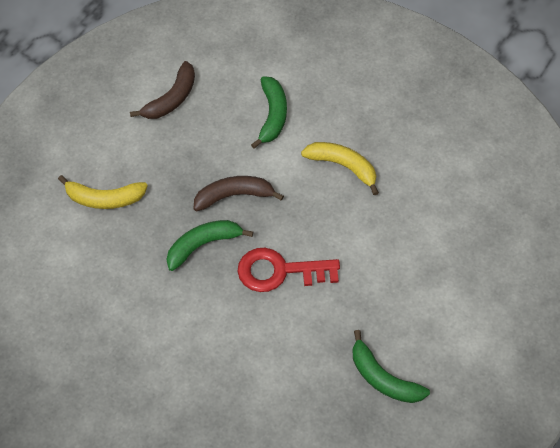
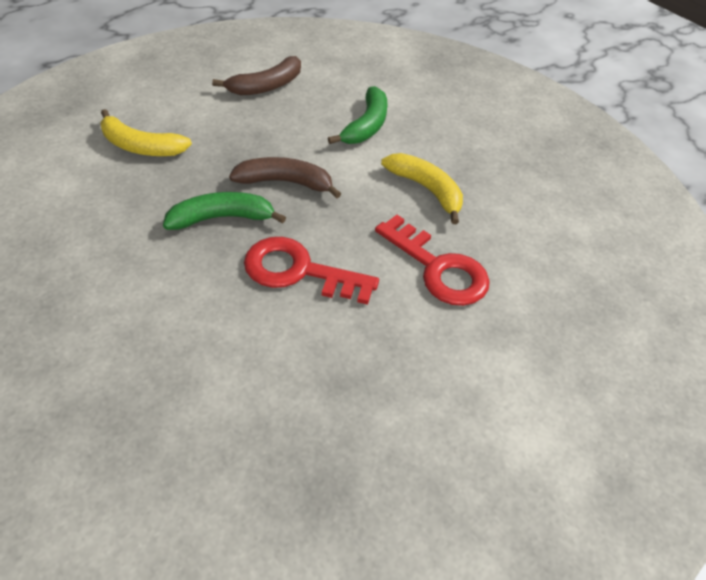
camera: 15 degrees right, 10 degrees down
(375, 235) = (438, 268): none -> red key
(383, 378) = (379, 444): green banana -> none

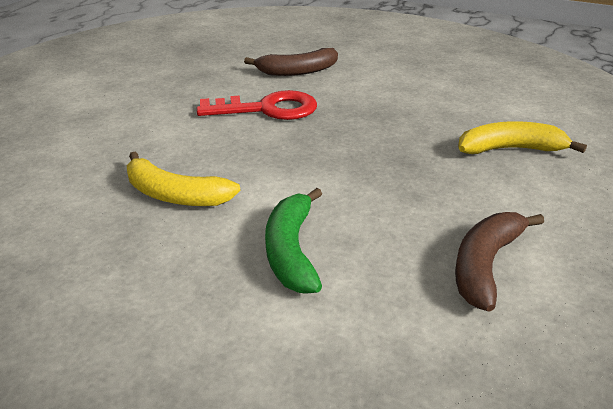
camera: 160 degrees right, 15 degrees down
(222, 218) = (363, 122): green banana -> none
(285, 182) = (335, 159): brown banana -> brown banana (297, 71)
(438, 268) = (146, 137): red key -> none

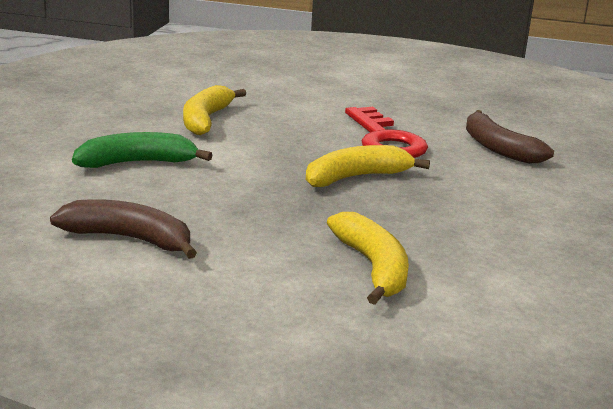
camera: 75 degrees right, 10 degrees down
(347, 133) = (356, 177): none -> yellow banana

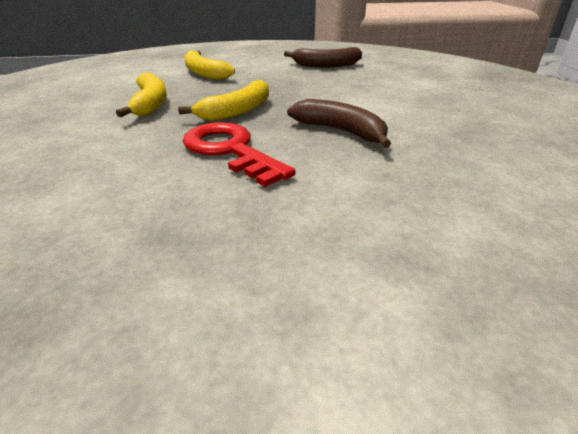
camera: 160 degrees right, 10 degrees up
(138, 163) = (389, 92): green banana -> none
(206, 120) = (413, 134): yellow banana -> yellow banana (150, 104)
(498, 148) = (101, 169): brown banana -> brown banana (341, 131)

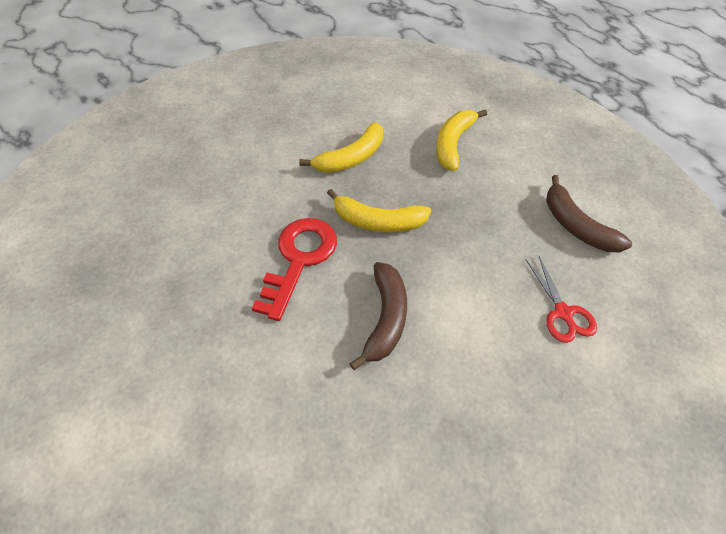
camera: 60 degrees right, 20 degrees up
(390, 83) = (563, 313): none -> red scissors

